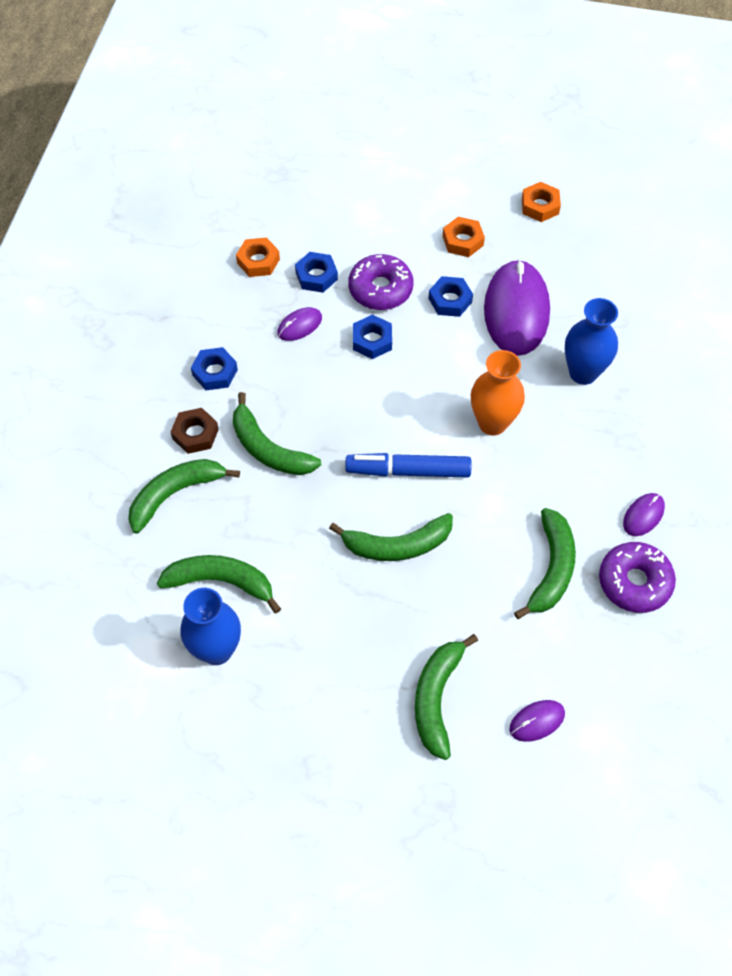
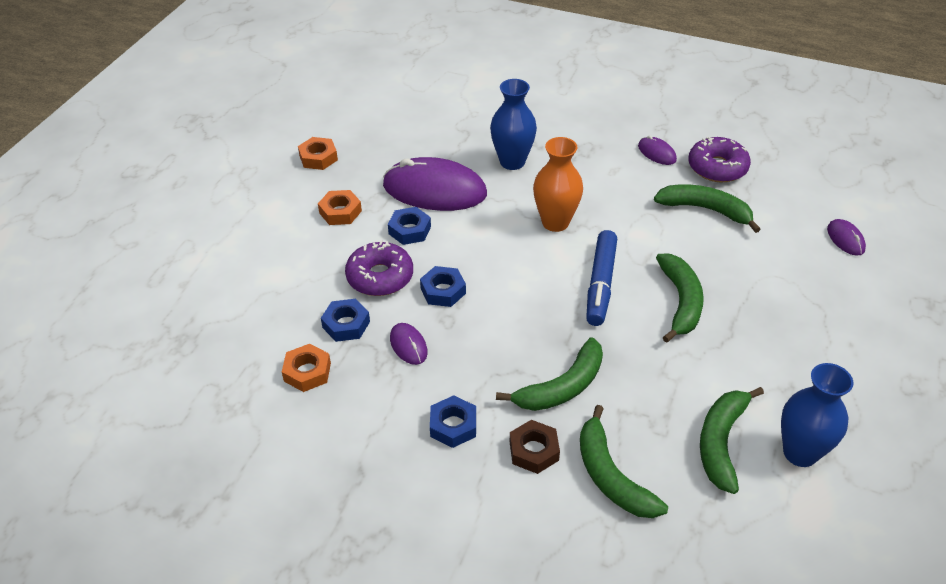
camera: 80 degrees left, 15 degrees down
(436, 698) = (833, 295): green banana -> none

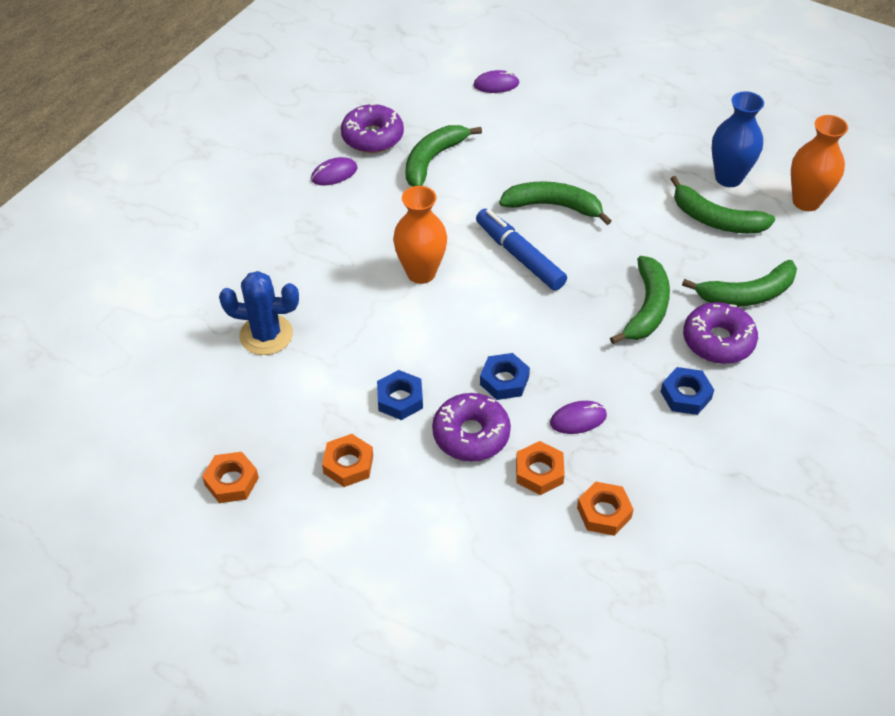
camera: 80 degrees left, 5 degrees up
(346, 324) = (539, 472): blue nut -> orange nut
(434, 190) = (335, 368): purple mouse -> none
(459, 149) = (266, 335): none -> blue cactus
(512, 162) = (308, 291): blue vase -> none
(534, 451) = (718, 341): brown nut -> purple donut
(562, 387) = (647, 308): green banana -> green banana turned 45 degrees clockwise
(600, 284) = (519, 256): blue marker -> blue marker turned 150 degrees counterclockwise
(796, 538) = (806, 201): none -> orange vase

